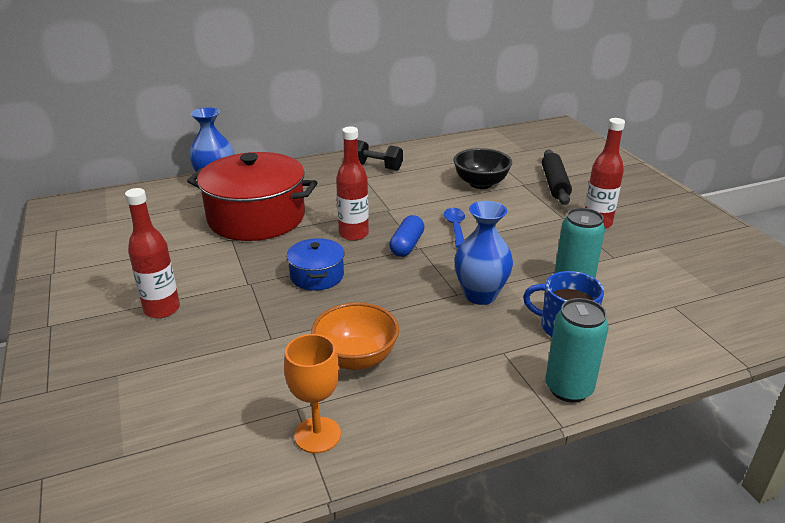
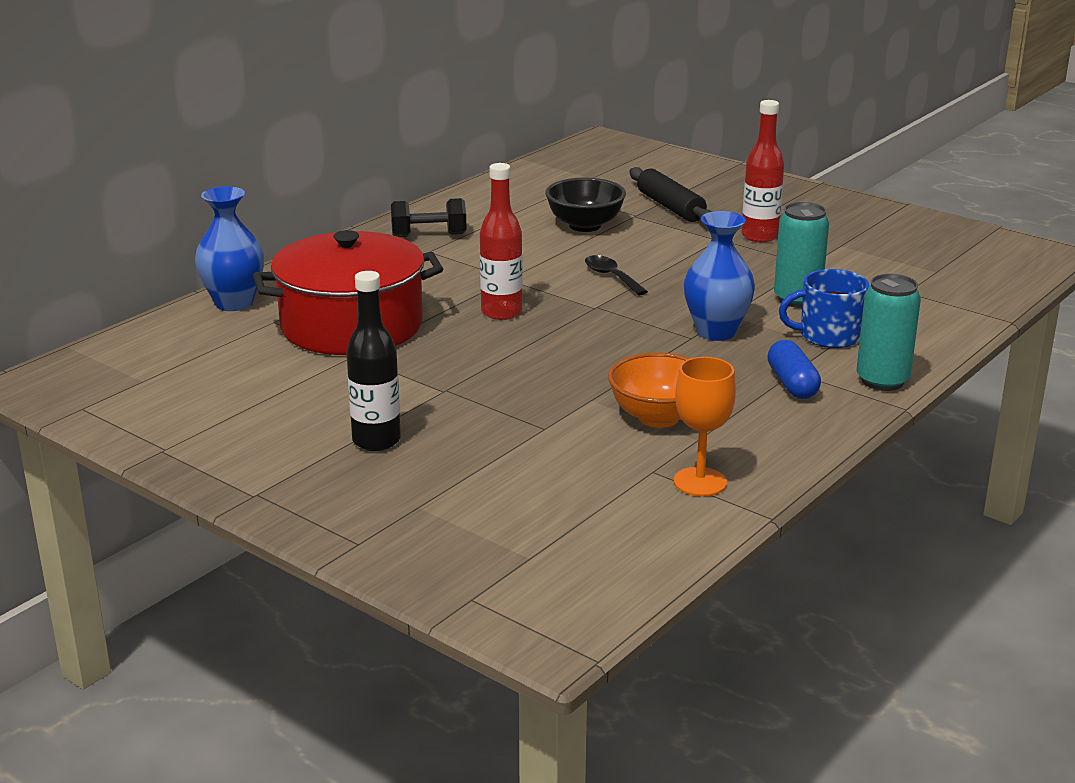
camera: 30 degrees left, 5 degrees down
(162, 309) = (376, 441): red bottle -> black bottle
(317, 276) = (515, 362): blue pot -> none
(407, 245) = (579, 308): blue capsule -> blue capsule (792, 384)
(455, 227) = (611, 277): blue spoon -> black spoon

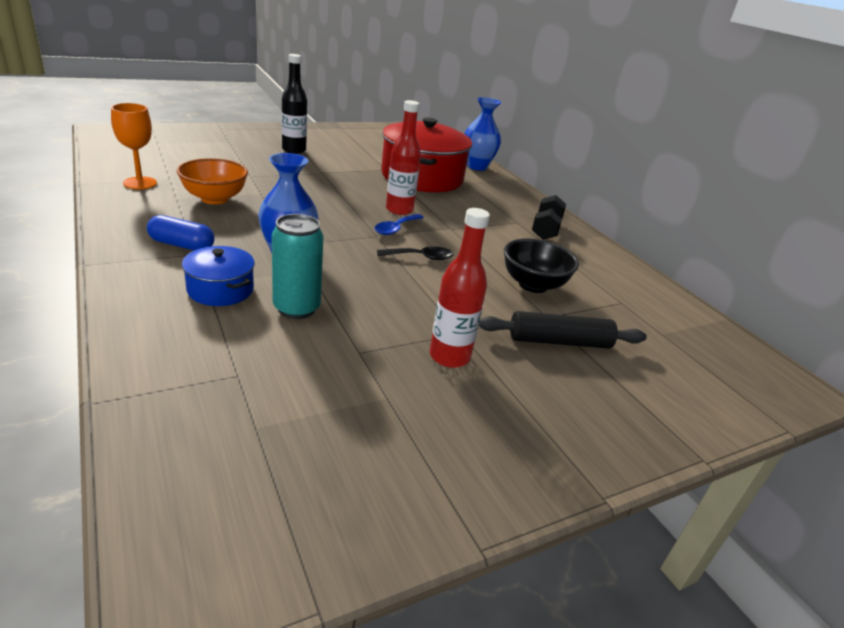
camera: 110 degrees right, 5 degrees up
(561, 302) = (396, 229): none -> blue spoon
(828, 336) = (220, 290): blue mug -> blue pot
(882, 381) = (128, 275): turquoise can -> none

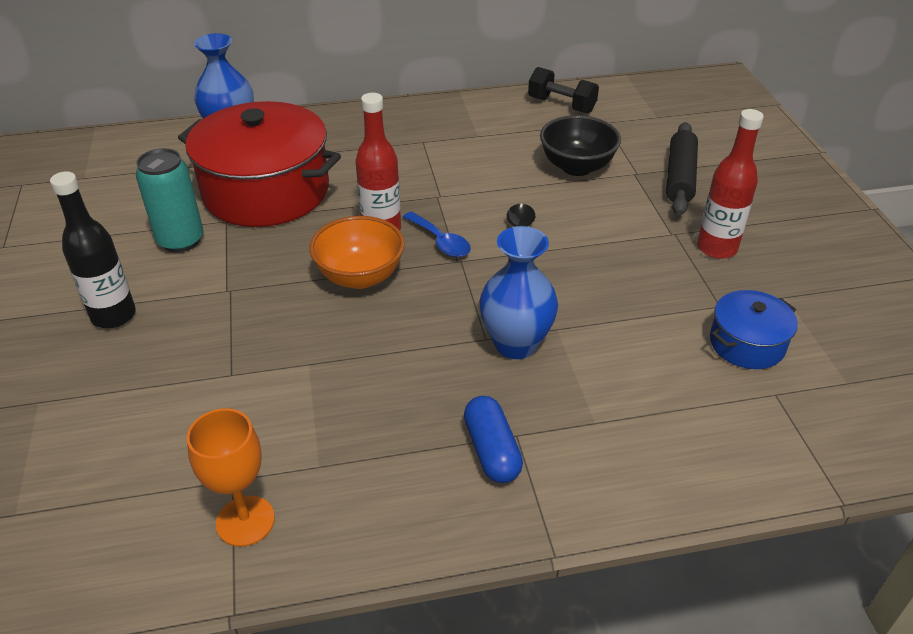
camera: 70 degrees left, 10 degrees up
(182, 245) = (491, 450): blue capsule -> blue capsule turned 45 degrees counterclockwise
(215, 199) = (326, 418): orange bowl -> orange bowl (360, 276)
(220, 290) = (611, 408): blue pot -> blue pot (747, 343)
(296, 308) = (645, 344): turquoise can -> turquoise can (181, 241)
(545, 230) = (444, 126): black dumbbell -> black dumbbell (561, 105)

